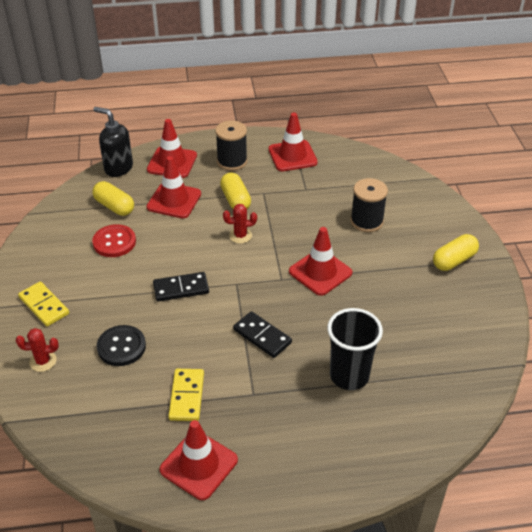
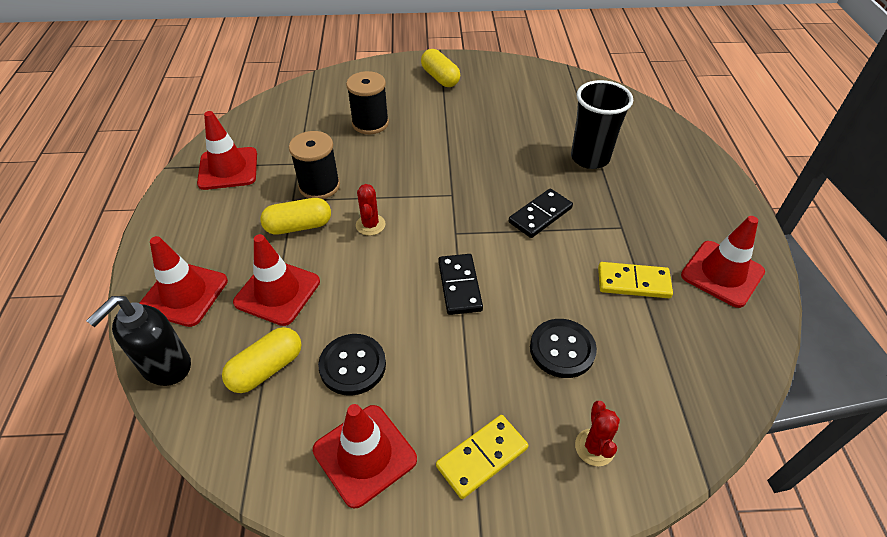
camera: 85 degrees left, 5 degrees up
(114, 242) = (352, 365): red button -> black button
(232, 161) = (213, 226): black spool -> black spool (319, 186)
(320, 272) = (445, 164): red traffic cone -> red traffic cone (365, 454)

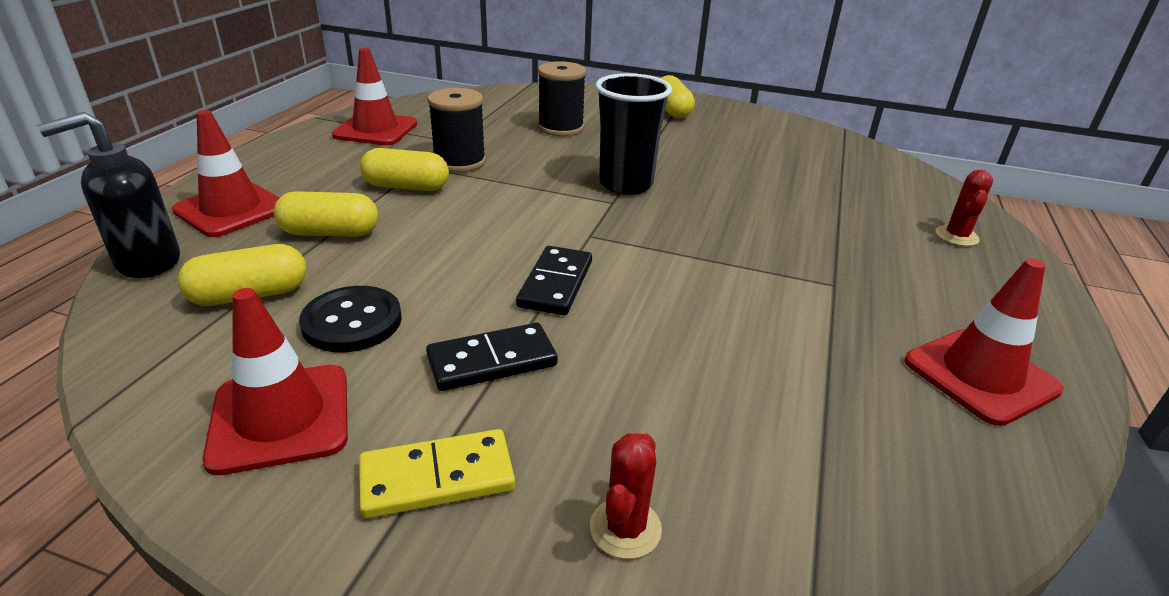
camera: 20 degrees right, 15 degrees down
(277, 292) = (330, 233): red traffic cone -> yellow capsule
(370, 225) = (489, 204): red cactus -> red cactus (956, 236)
(540, 215) = (718, 245): black domino -> black domino (492, 361)
(562, 349) = (654, 389): black button -> none
(590, 158) = (826, 210): black cup -> black cup (626, 184)
(633, 282) = (818, 346): yellow domino -> none

